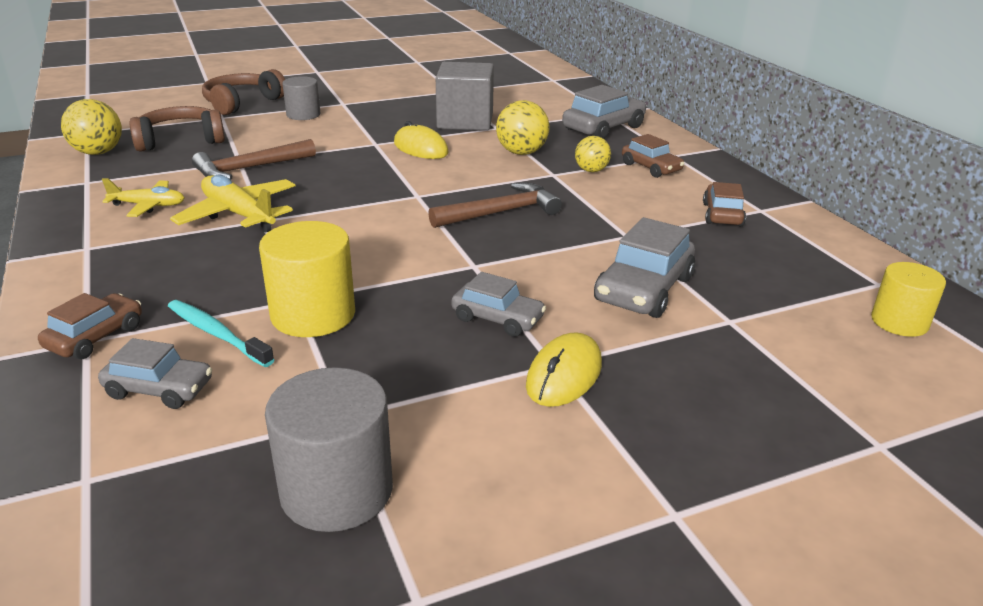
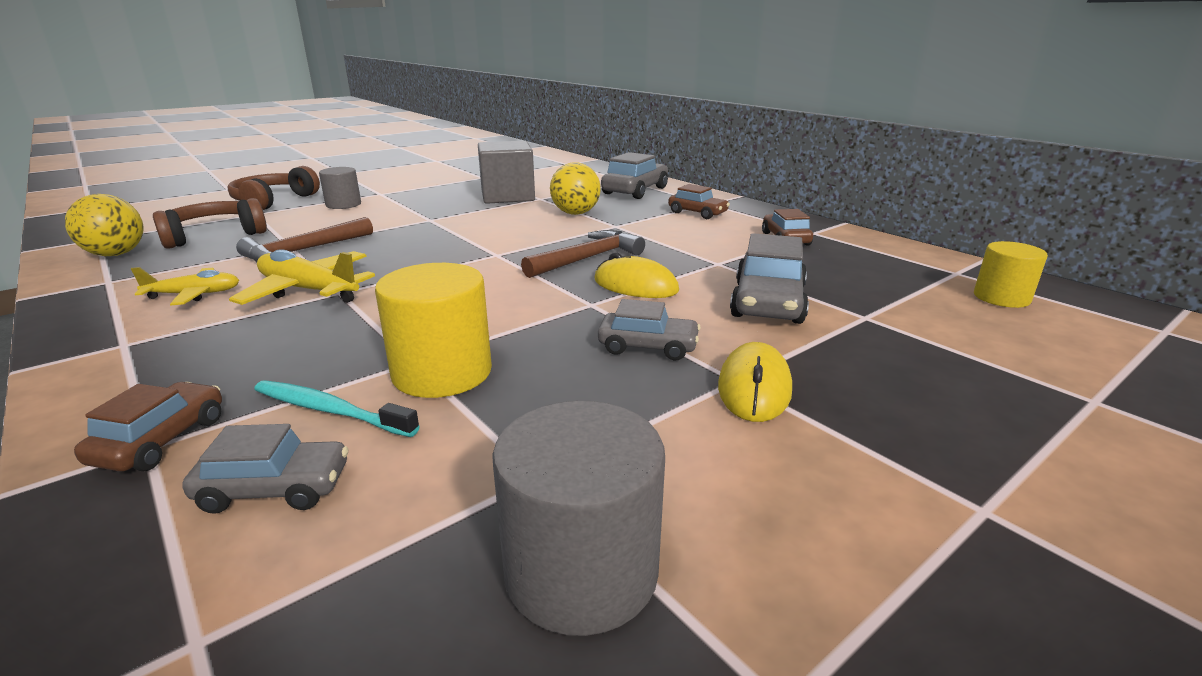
camera: 15 degrees left, 5 degrees down
(420, 148) = (477, 219): yellow mouse -> yellow mouse (635, 286)
(591, 170) = (647, 220): yellow ball -> none

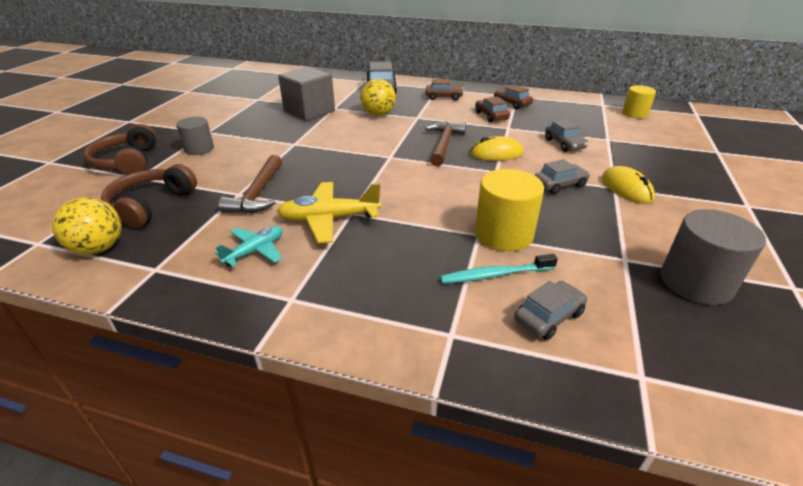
camera: 35 degrees left, 10 degrees up
(161, 440) = (450, 328): brown car -> brown car (491, 116)
(194, 295) = (255, 251): yellow plane -> turquoise plane
(768, 302) = (564, 144): grey car -> grey car, size x0.64

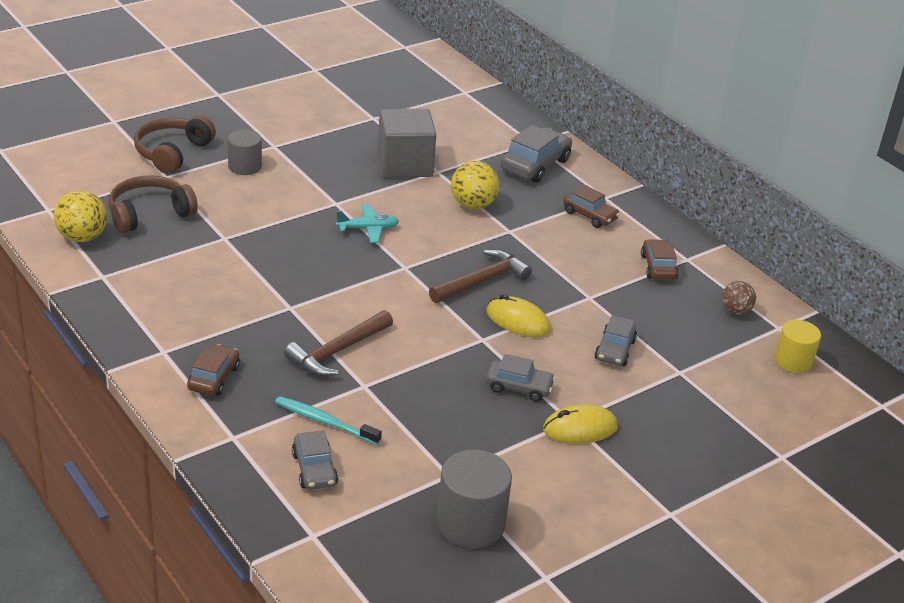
camera: 35 degrees right, 0 degrees up
(255, 251) = (180, 300): turquoise plane -> turquoise plane (368, 229)
(258, 193) = (240, 246): brown hammer -> brown hammer (337, 351)
(329, 219) = (265, 303): yellow plane -> none
(491, 116) = (599, 271): brown car -> brown car (214, 378)
(503, 234) = (385, 397): yellow cylinder -> none
(548, 317) = (314, 469): grey car -> grey car turned 75 degrees clockwise
(575, 106) = (735, 311): none -> brown ball
(626, 188) = (580, 428): yellow mouse -> yellow mouse turned 60 degrees clockwise

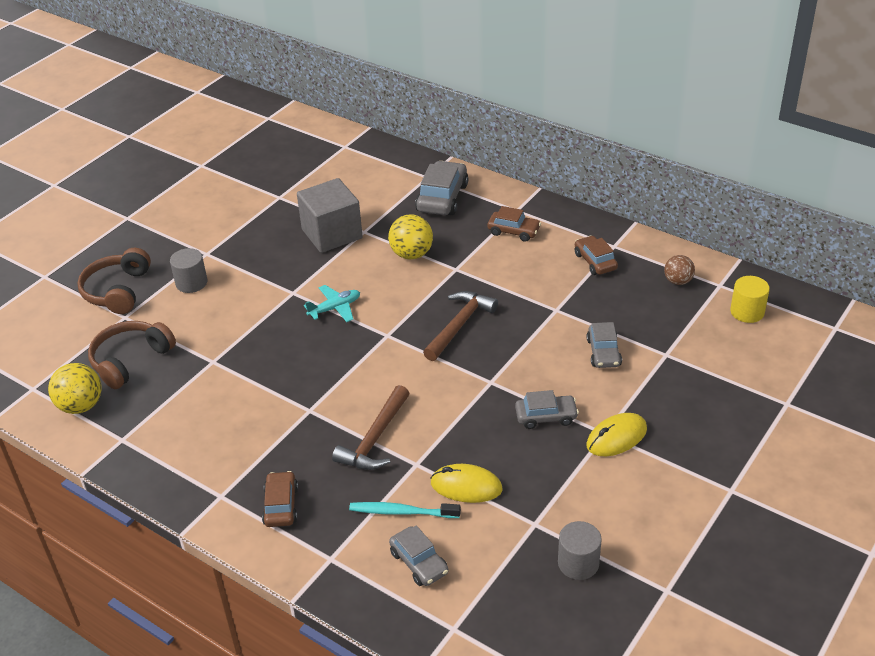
camera: 15 degrees left, 5 degrees up
(470, 523) = (578, 563): grey cylinder -> grey cylinder, size x0.65
(518, 321) = (510, 353): yellow mouse -> yellow mouse (466, 486)

